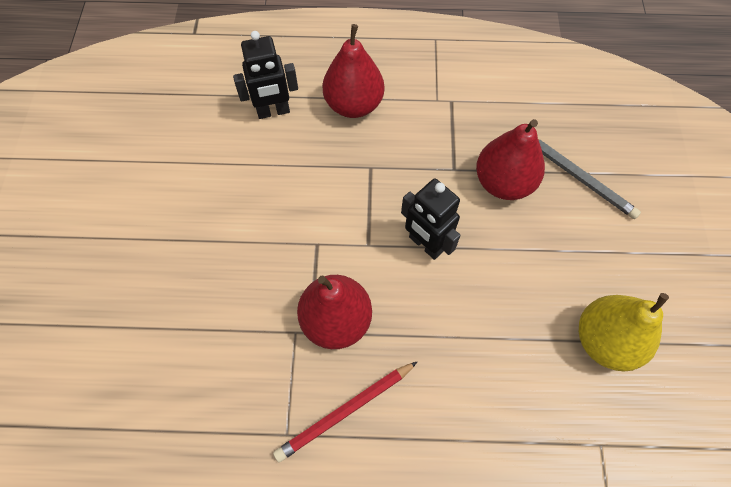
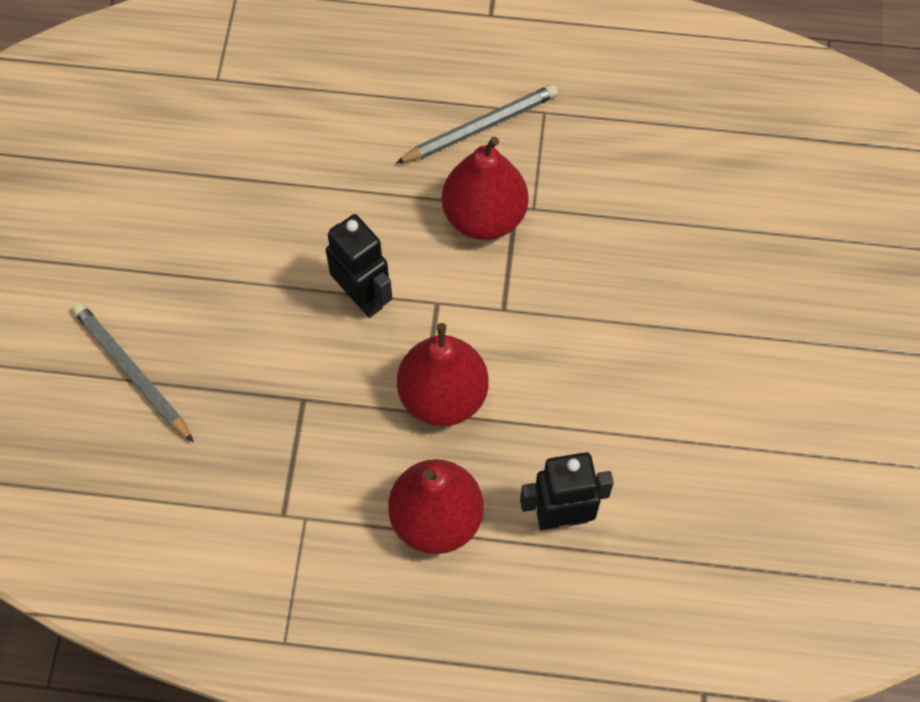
camera: 175 degrees left, 0 degrees up
(345, 411) = (480, 127): red pencil -> grey pencil
(503, 183) = (239, 372): red pear -> red pear (443, 396)
(605, 340) = (175, 172): yellow pear -> none

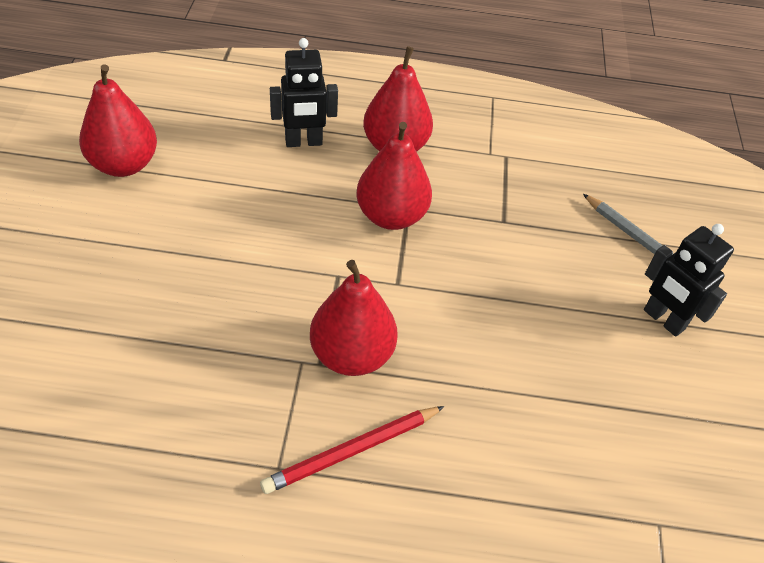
camera: 175 degrees right, 15 degrees down
(362, 297) = (464, 291): black robot -> black robot (663, 320)
(480, 127) = (352, 451): grey pencil -> red pencil
(784, 456) = (124, 165): none -> red pear

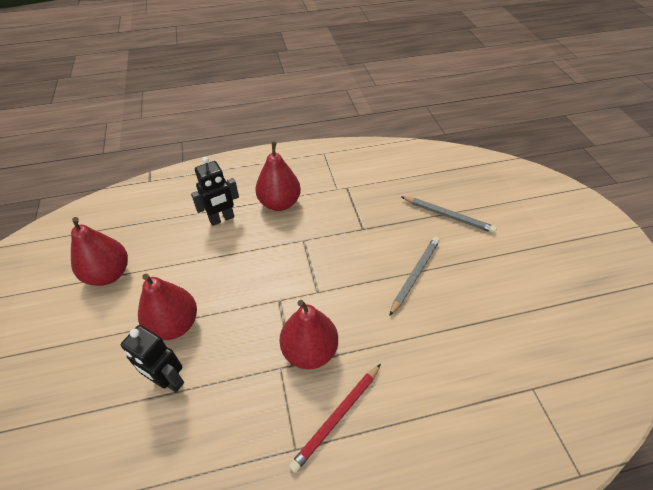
camera: 15 degrees left, 0 degrees up
(391, 216) = (295, 249): red pear -> red pear (174, 324)
(553, 310) = (415, 275): none -> grey pencil
(663, 320) = (477, 258): black robot -> black robot (168, 380)

